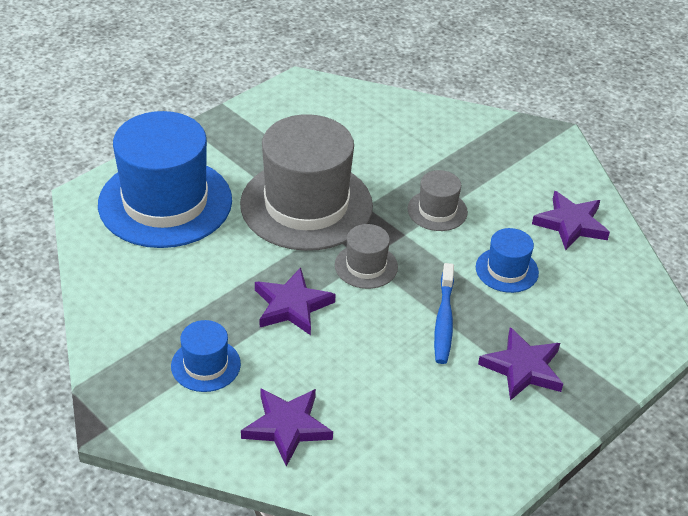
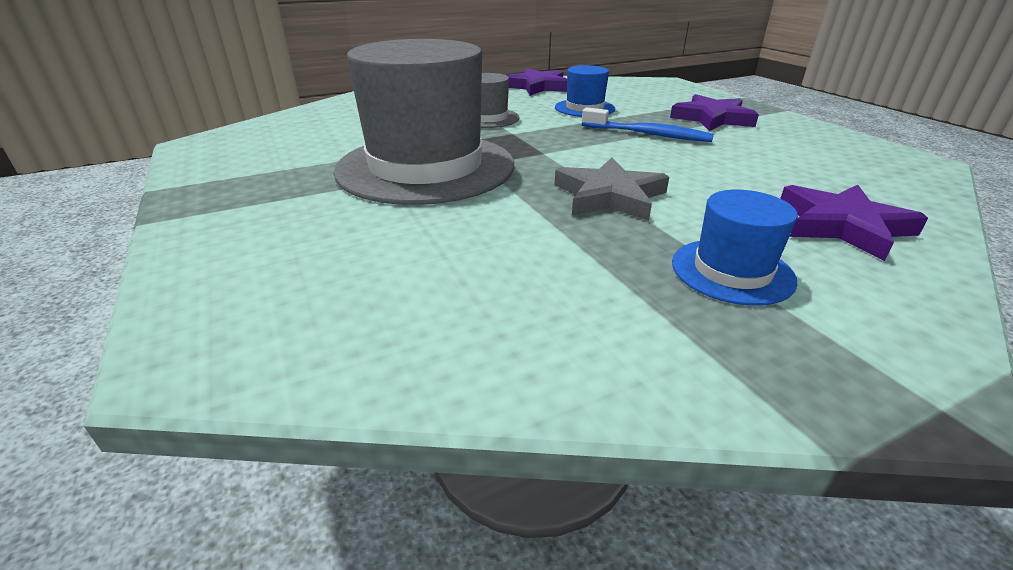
camera: 70 degrees left, 10 degrees down
(165, 202) = (316, 262): blue hat -> none
(292, 305) = (609, 196): purple star -> grey star
(366, 266) = (553, 153): grey hat -> none

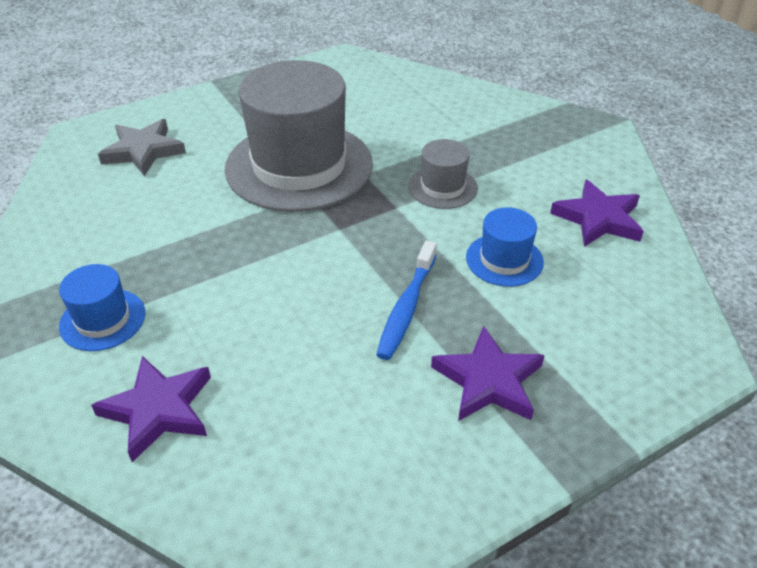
camera: 85 degrees right, 10 degrees up
(609, 196) = (234, 267): grey star -> grey star (143, 151)

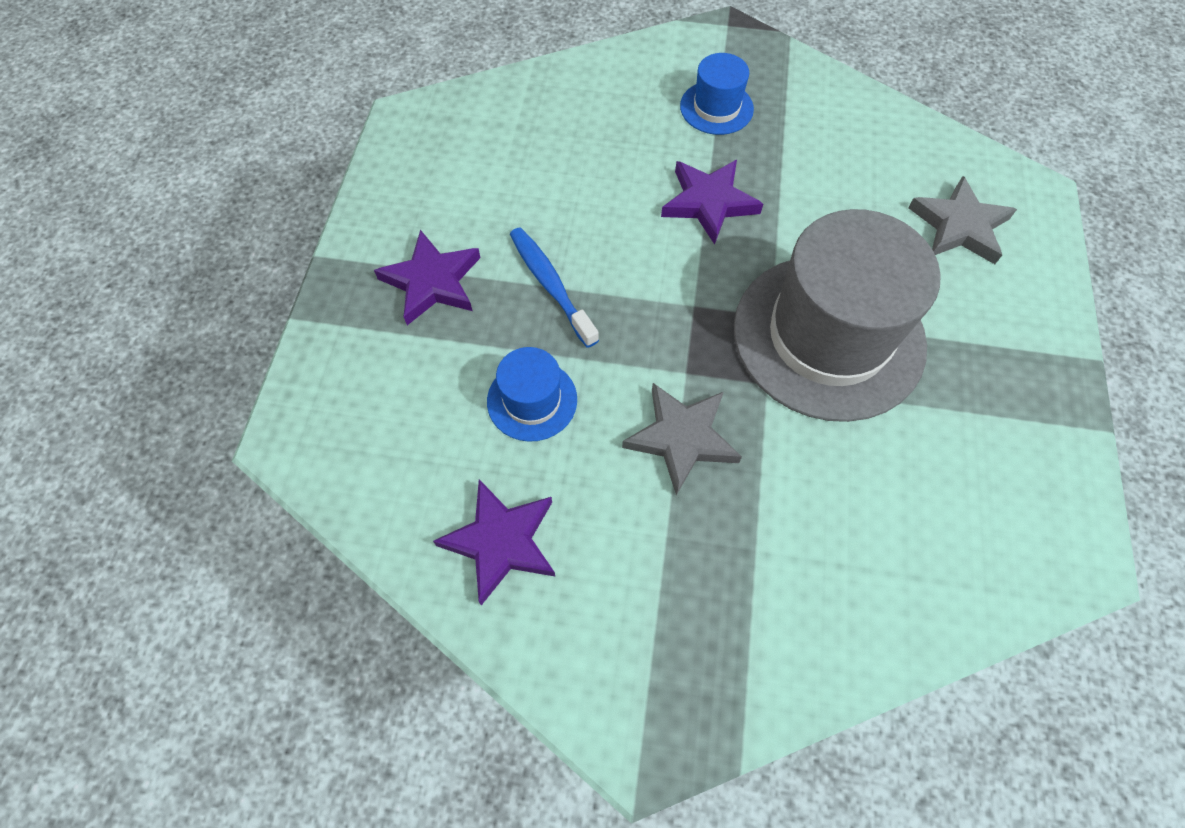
camera: 130 degrees right, 20 degrees up
(158, 410) = (598, 101): purple star -> purple star (709, 202)
(443, 187) = (682, 438): grey hat -> grey star

